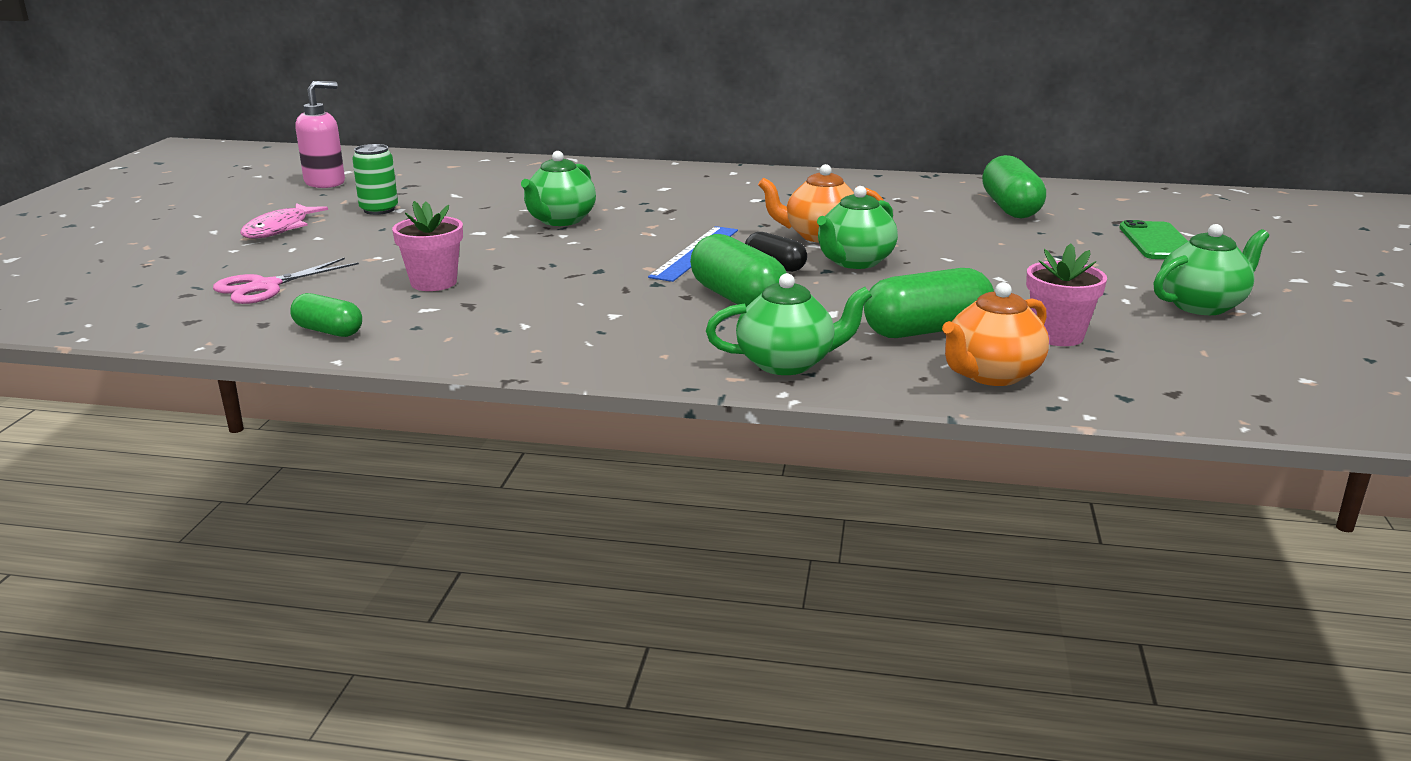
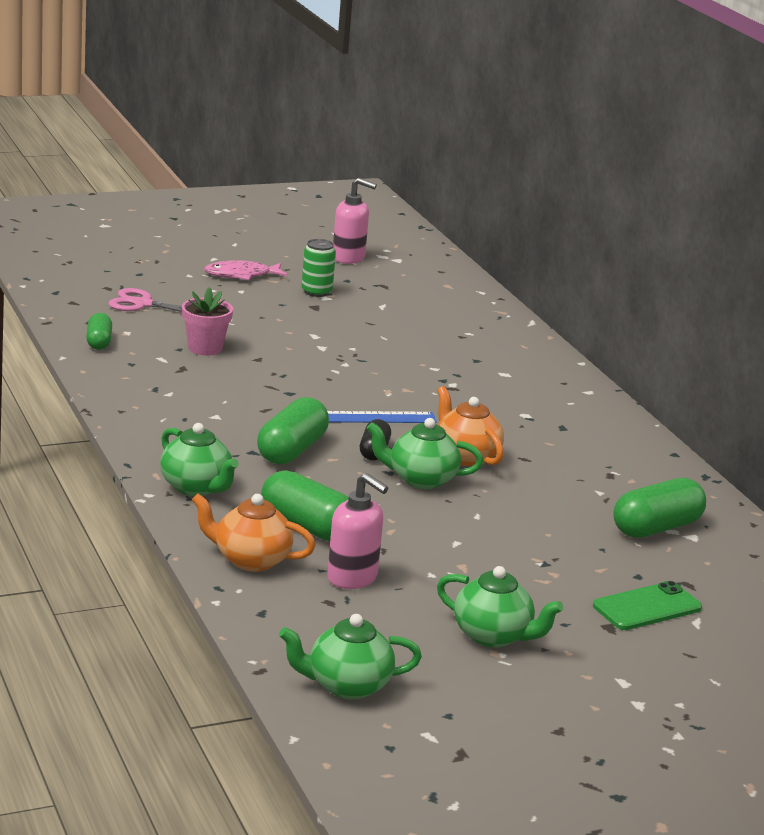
camera: 55 degrees right, 0 degrees up
(560, 220) = (374, 355): green teapot -> green teapot (347, 686)
(1057, 336) = (352, 578): pink flower pot -> pink soap dispenser

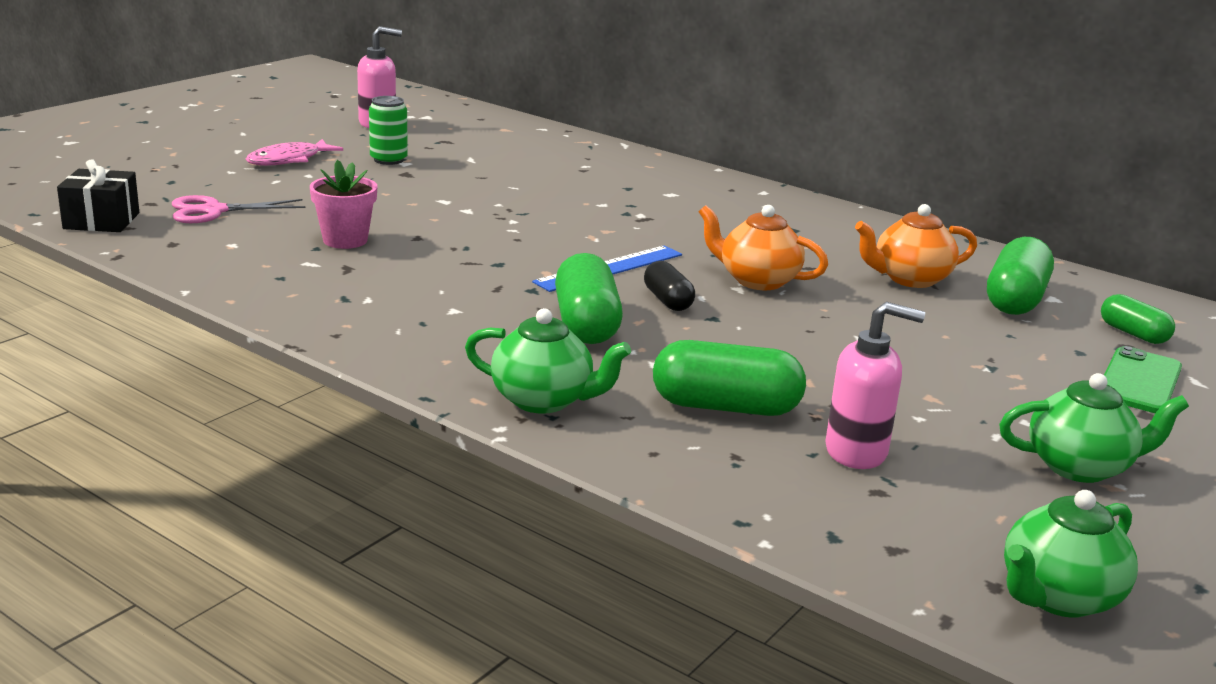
camera: 30 degrees left, 0 degrees up
(63, 294) = (101, 221): none -> black gift
(99, 342) = (211, 263): green capsule -> green capsule (1133, 334)
(251, 560) = (725, 470): orange teapot -> orange teapot (910, 279)
(421, 479) = (754, 316): green teapot -> none

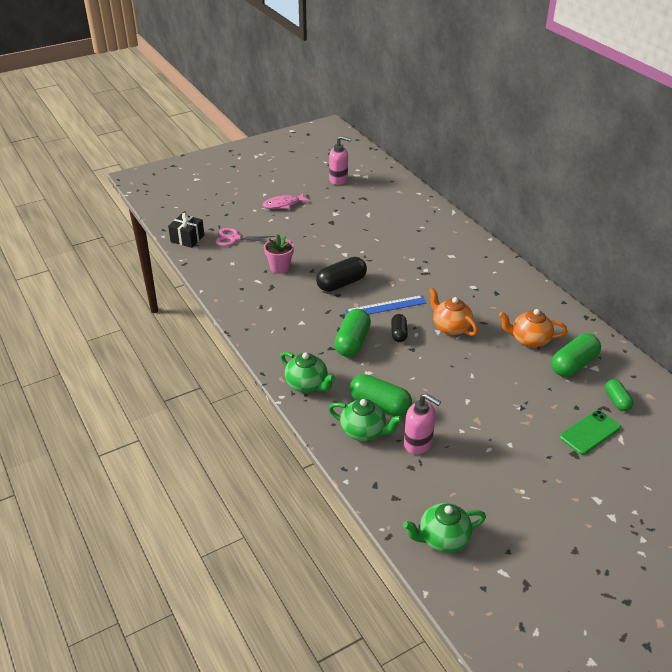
camera: 25 degrees right, 15 degrees up
(388, 160) = (329, 210): green can -> none
(493, 248) = (341, 284): none -> black capsule
(1080, 467) = (512, 476): green teapot -> green teapot (363, 431)

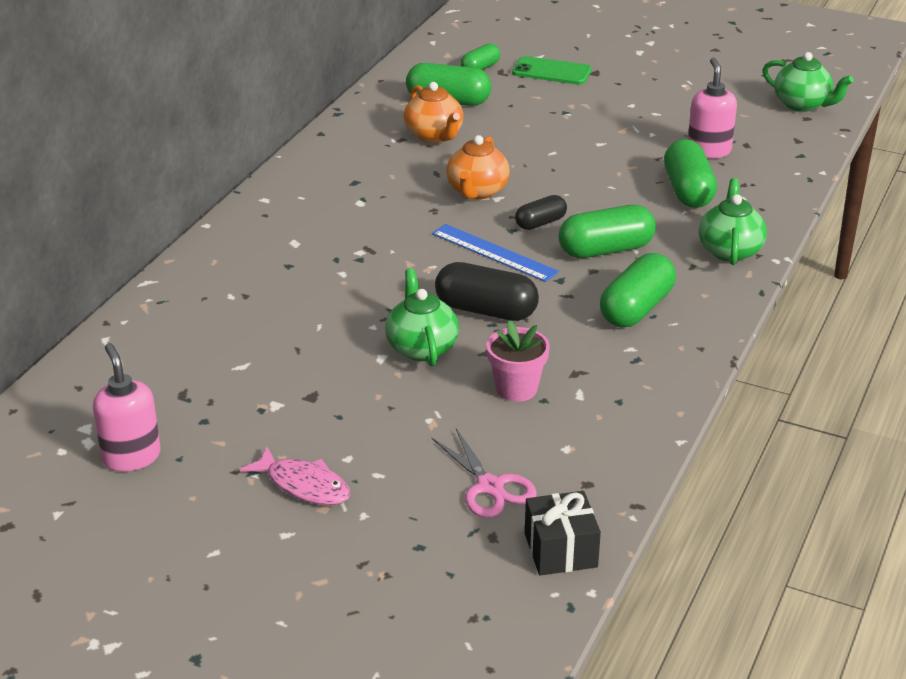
camera: 125 degrees left, 5 degrees down
(295, 326) = (636, 309): none -> green capsule
(363, 431) = (742, 186): green teapot -> green teapot (421, 348)

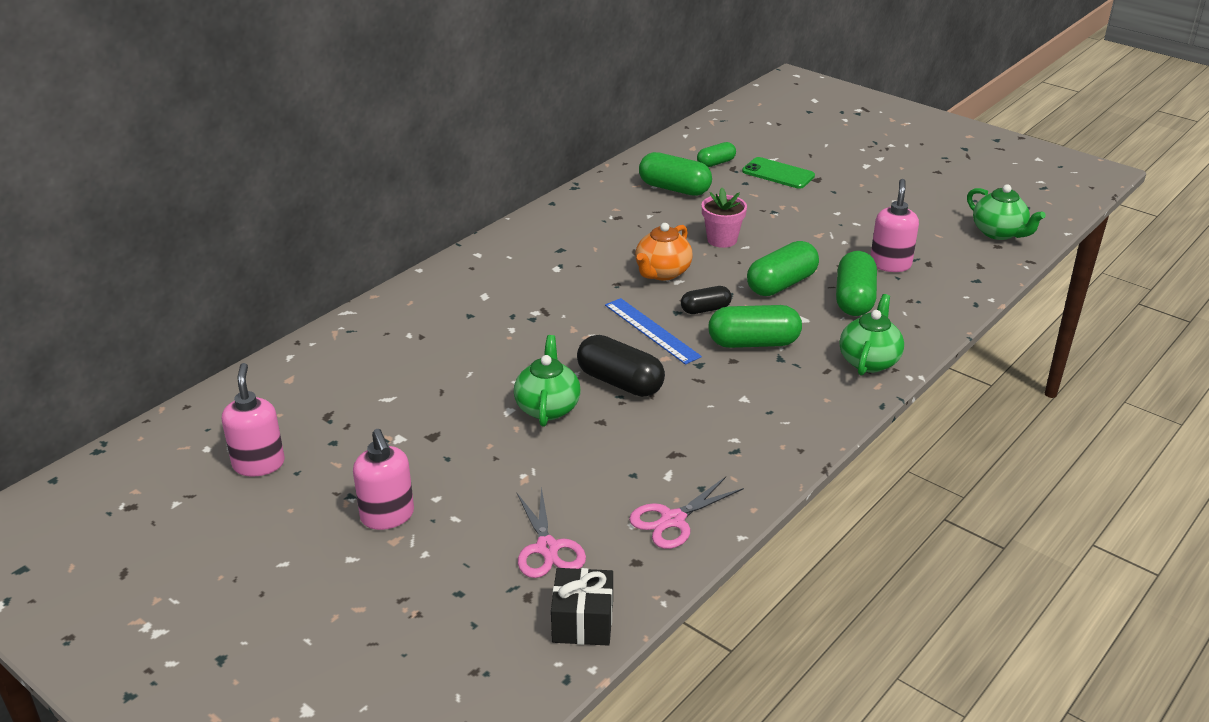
camera: 15 degrees right, 0 degrees up
(304, 485) = (387, 516): pink fish -> pink soap dispenser
(434, 136) = (648, 218): orange teapot -> none
(516, 389) = (613, 460): pink flower pot -> pink flower pot (722, 240)
(605, 437) = (673, 520): none -> pink scissors
(636, 309) = (757, 402): green capsule -> green capsule (781, 284)

